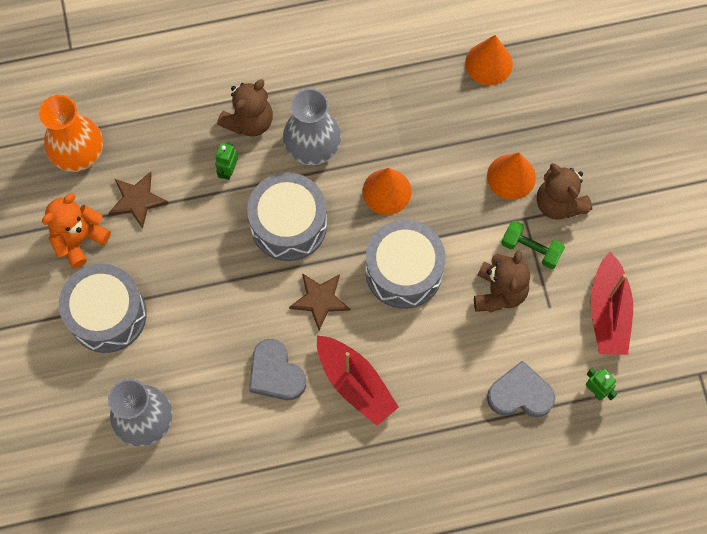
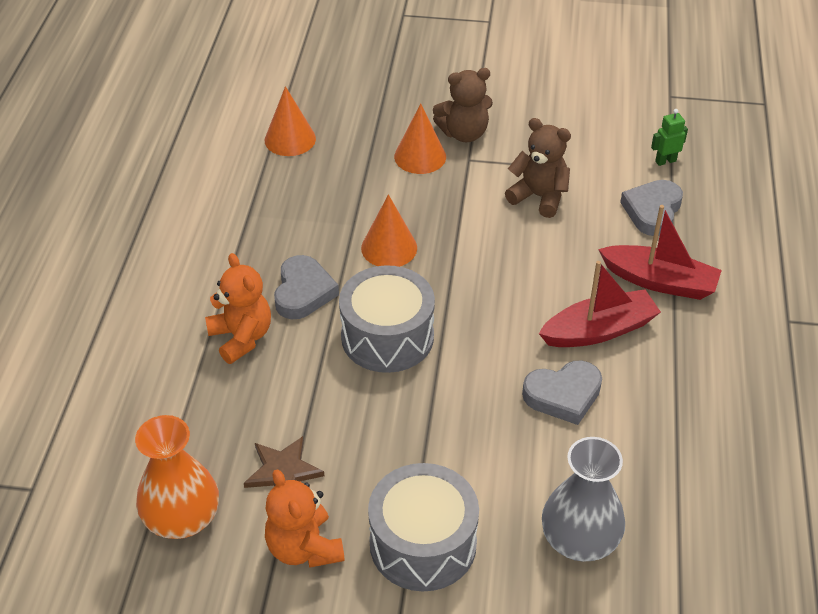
camera: 70 degrees left, 25 degrees down
(228, 170) = (292, 372): green robot -> none
(249, 121) = (241, 337): brown teddy bear -> orange teddy bear
(312, 146) = (303, 292): grey vase -> grey heart
(320, 300) = (489, 334): brown star -> none
(404, 271) = (486, 259): grey drum -> none
(531, 249) = (503, 164): green dumbbell -> none
(608, 312) = (589, 132): red boat -> red boat (659, 281)

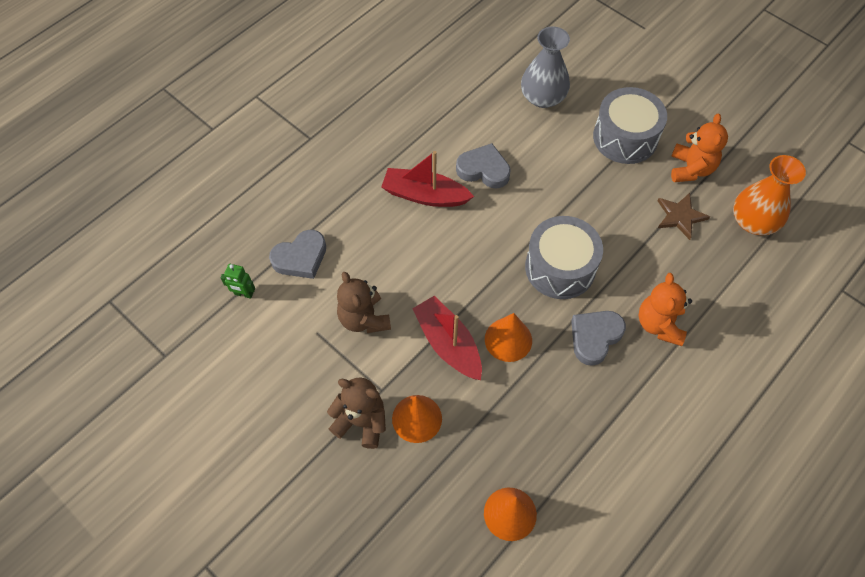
camera: 145 degrees left, 15 degrees up
(659, 281) = (354, 205): red boat -> red boat (448, 344)

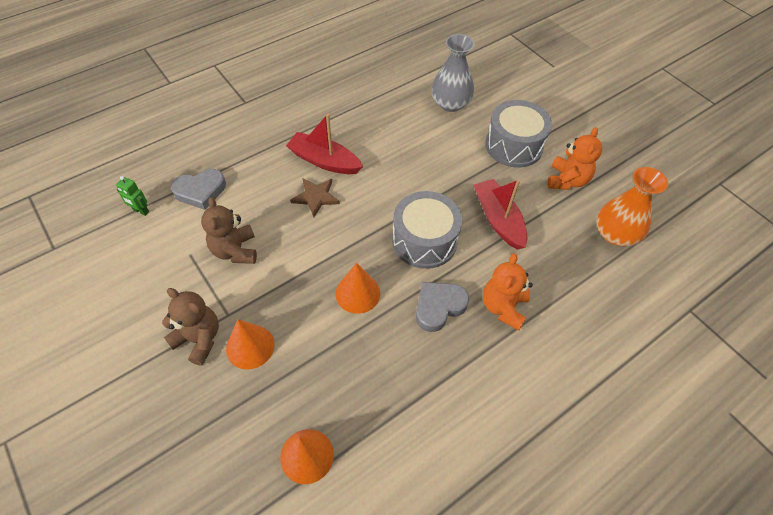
camera: 10 degrees right, 5 degrees down
(448, 344) = (302, 286): red boat -> red boat (498, 219)
(483, 169) = (382, 150): grey heart -> none
(680, 216) = (547, 218): brown star -> brown star (316, 197)

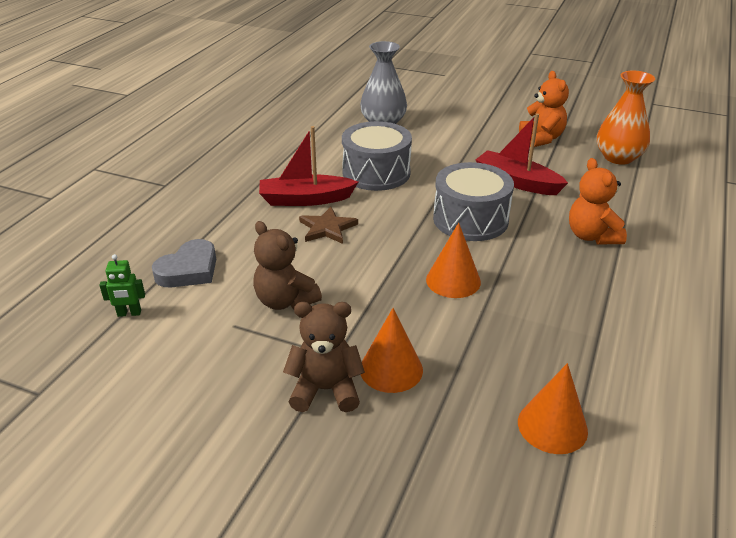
camera: 30 degrees left, 20 degrees down
(439, 307) = (538, 259): grey heart -> none
(514, 146) = (472, 132): grey drum -> grey drum (376, 173)

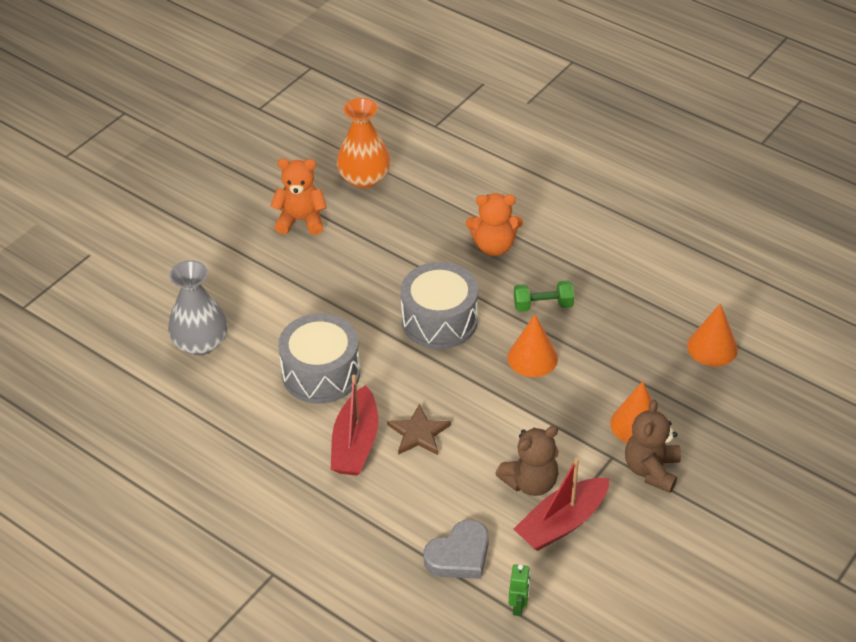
camera: 75 degrees left, 10 degrees up
(189, 270) = (459, 555): grey heart -> grey heart turned 90 degrees clockwise
(517, 182) = (383, 267): red boat -> red boat (562, 523)
(531, 278) = (543, 305): none -> green dumbbell

